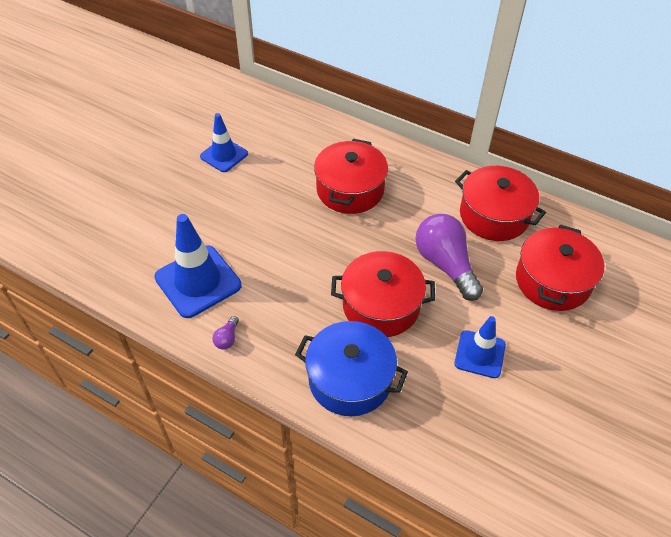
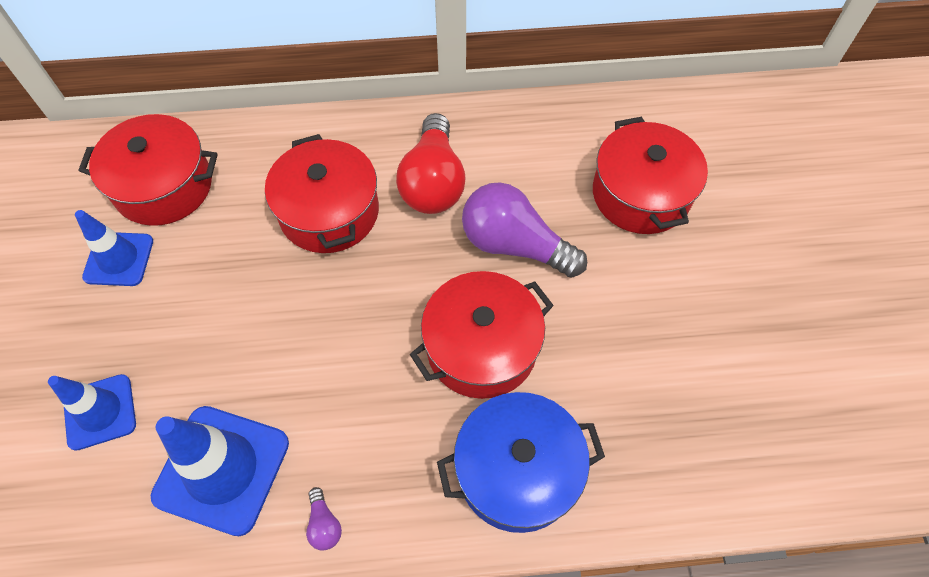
camera: 35 degrees left, 10 degrees up
(423, 205) = (433, 182): none -> red light bulb
(480, 354) = (633, 336): blue traffic cone -> blue traffic cone (100, 412)
(494, 215) = (522, 148): red pot -> red pot (164, 186)

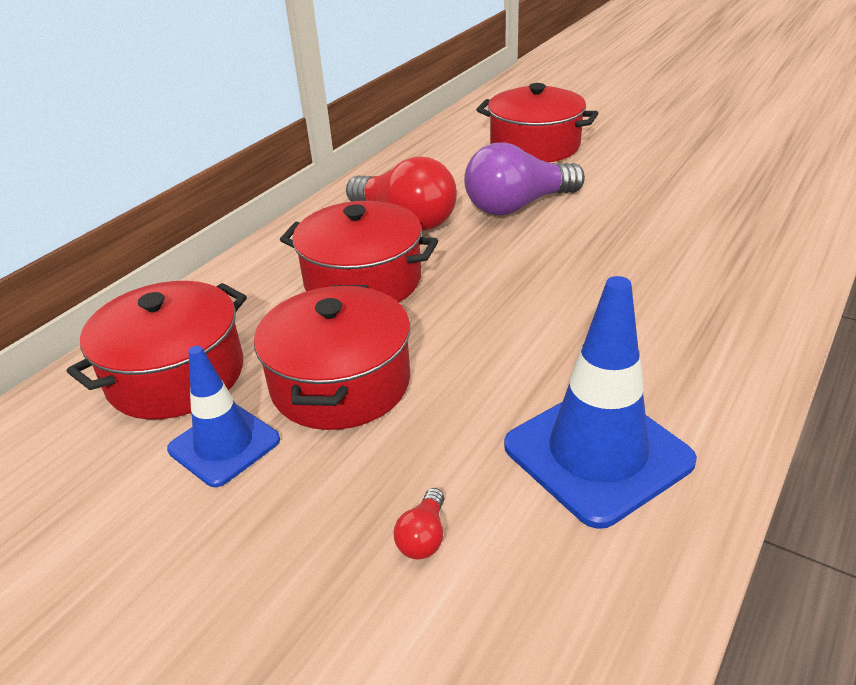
camera: 50 degrees left, 25 degrees down
(100, 412) = (423, 537): blue traffic cone -> red light bulb
(324, 524) = (721, 401): purple light bulb -> none
(481, 347) = (602, 252): red pot -> red pot (340, 383)
(517, 471) = (741, 275): blue pot -> none

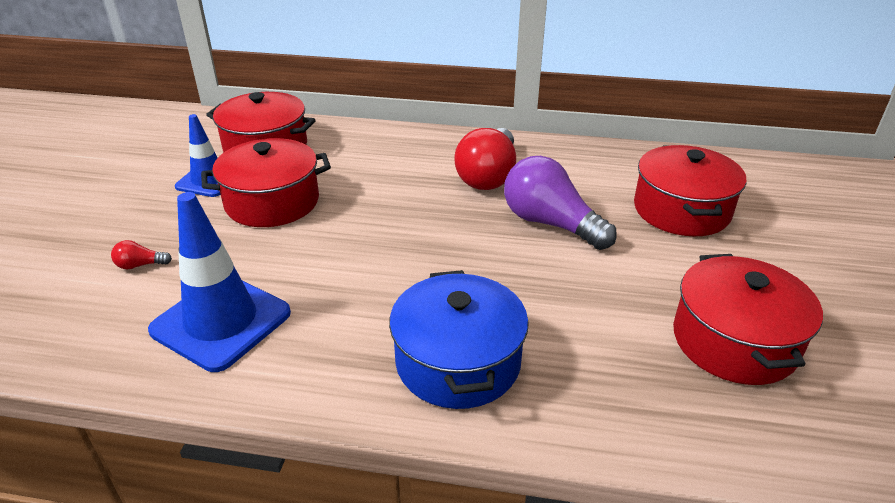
camera: 65 degrees right, 0 degrees up
(363, 281) = (392, 180): red pot -> red pot (734, 341)
(712, 294) = (458, 362): none -> blue pot

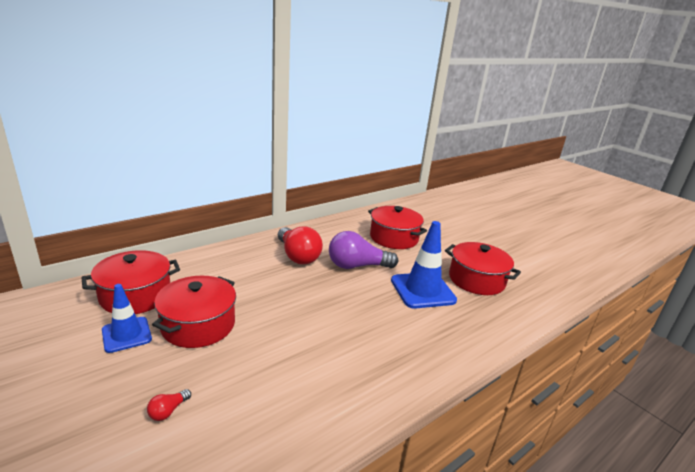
camera: 50 degrees left, 10 degrees down
(221, 321) = (280, 404): blue traffic cone -> blue traffic cone (422, 290)
(458, 362) = (413, 345): blue pot -> none

